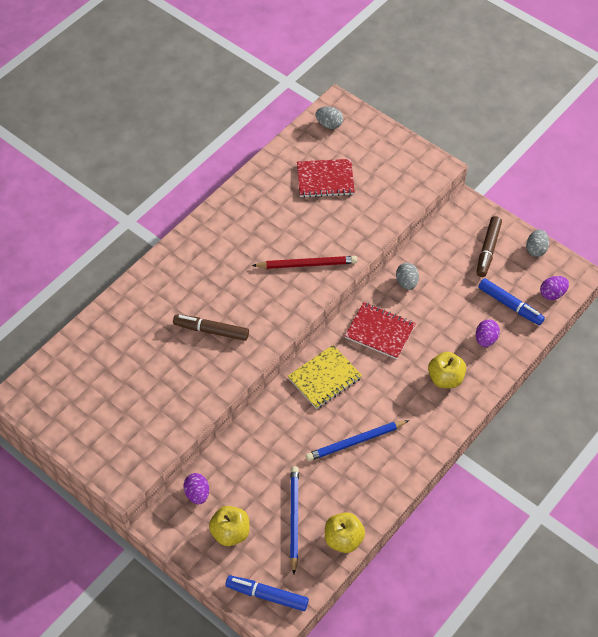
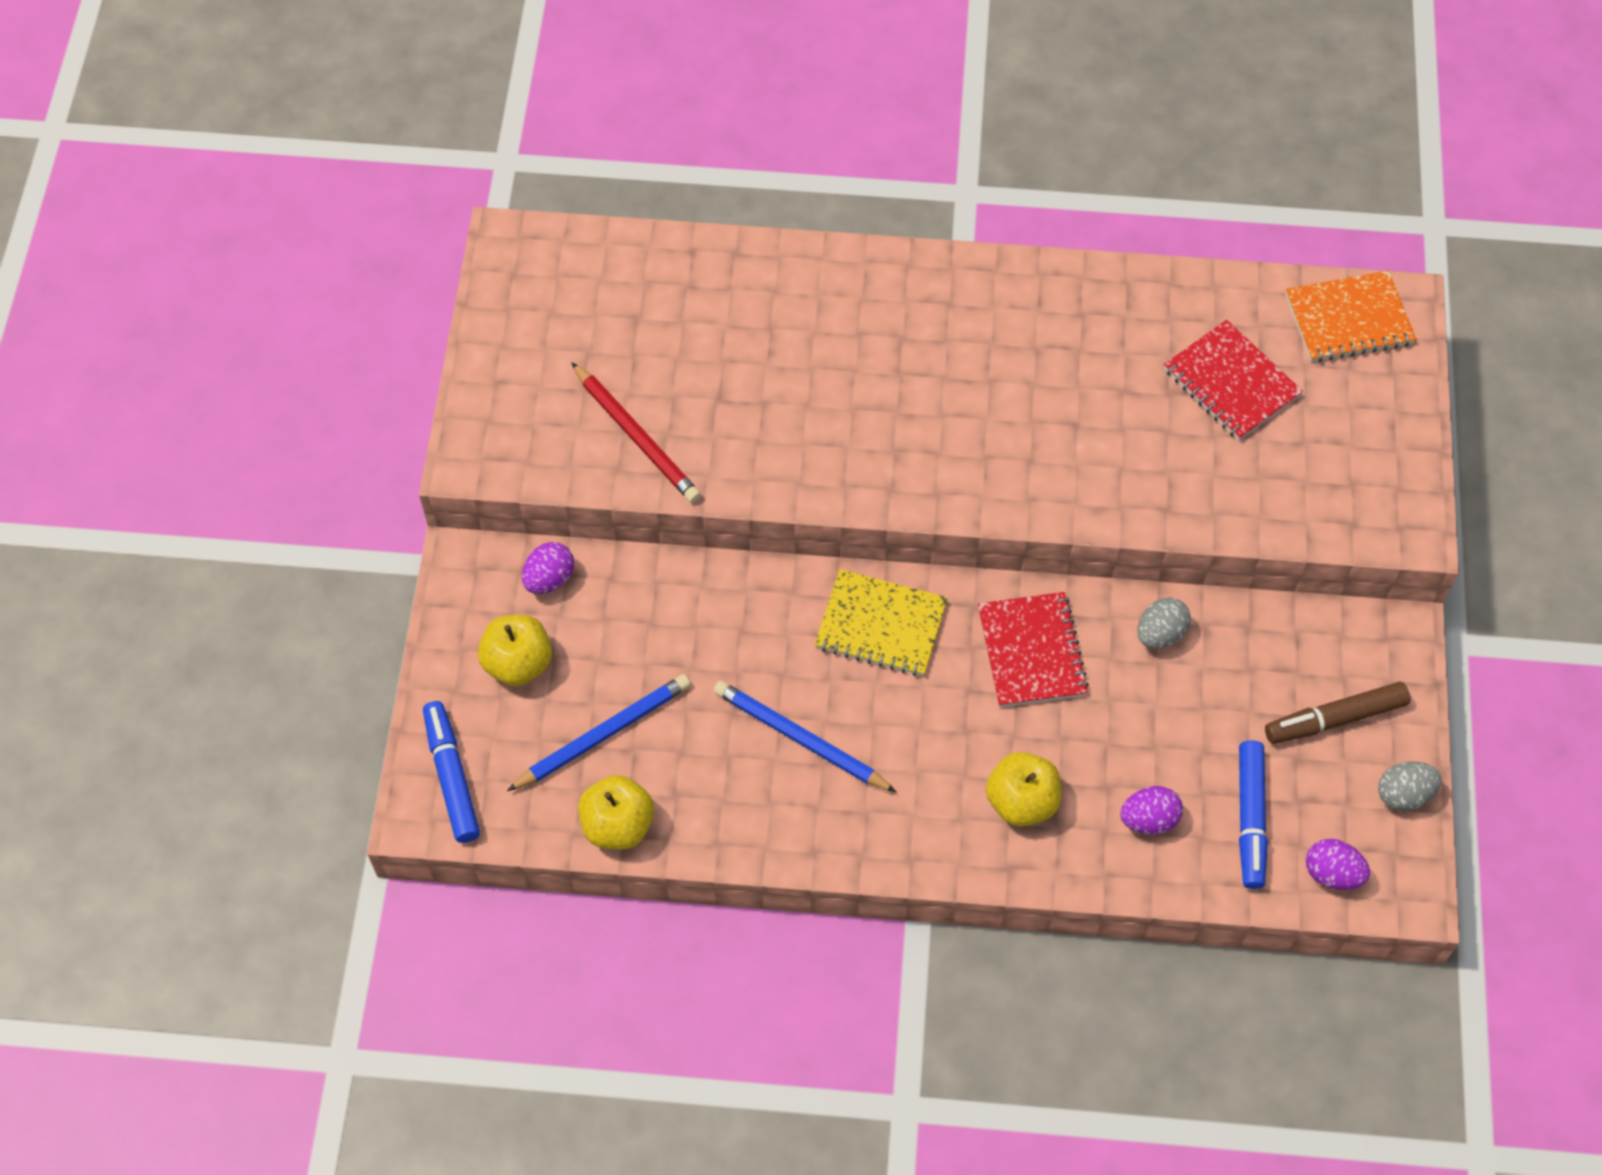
camera: 55 degrees right, 5 degrees up
(211, 331) = (812, 408): brown marker -> none
(307, 264) = (1042, 459): red pencil -> red pencil (636, 436)
(329, 124) = (1348, 319): grey egg -> orange notebook

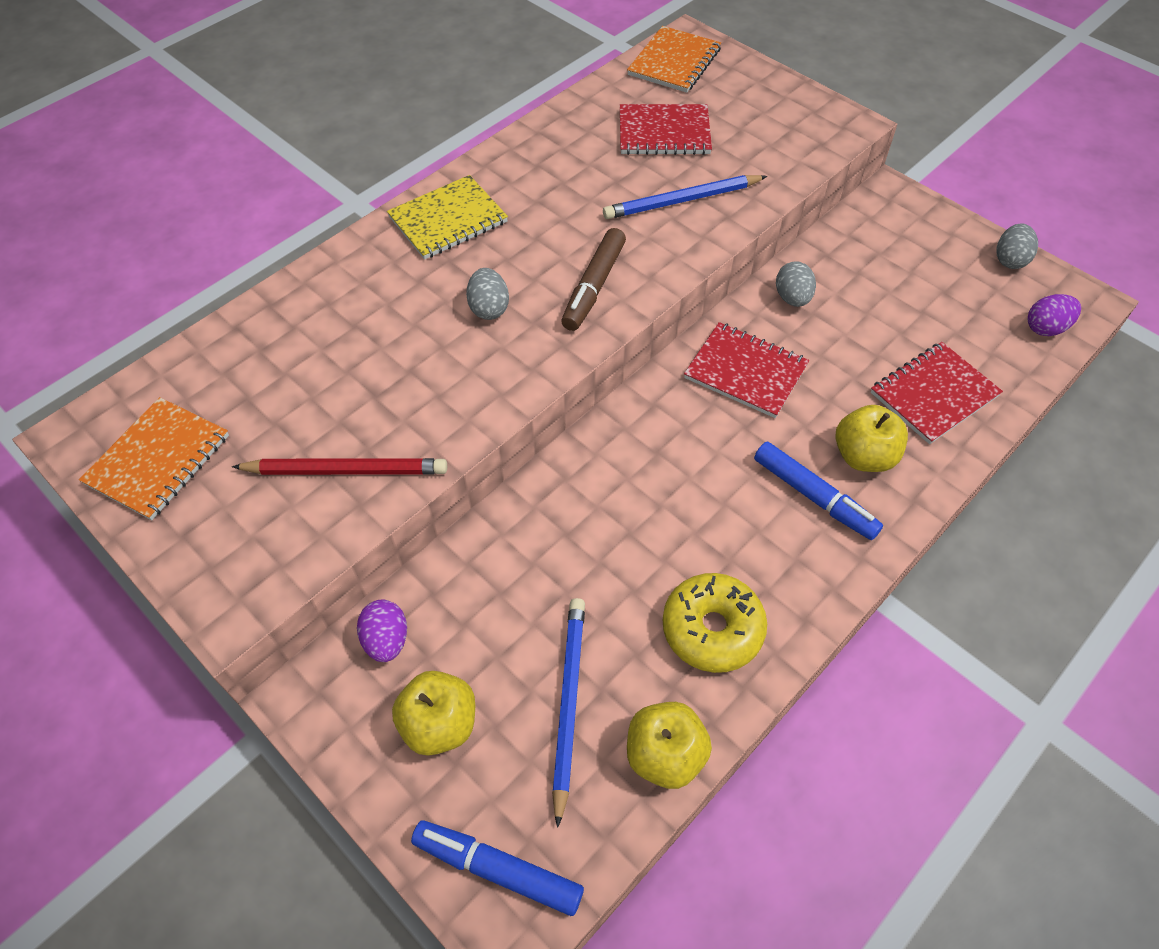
camera: 50 degrees left, 5 degrees down
(538, 311) = (158, 460): none -> orange notebook
(747, 791) = (712, 629): none -> yellow donut
(800, 739) = (696, 559): blue pencil -> blue pencil (682, 200)
(878, 407) = (489, 308): none -> grey egg
(881, 625) = (645, 443): yellow notebook -> yellow notebook (448, 220)
(1149, 820) = (933, 394): purple egg -> red notebook
(1250, 819) = (973, 342): blue marker -> blue marker (814, 496)
(1335, 719) = (928, 257): brown marker -> brown marker (594, 287)

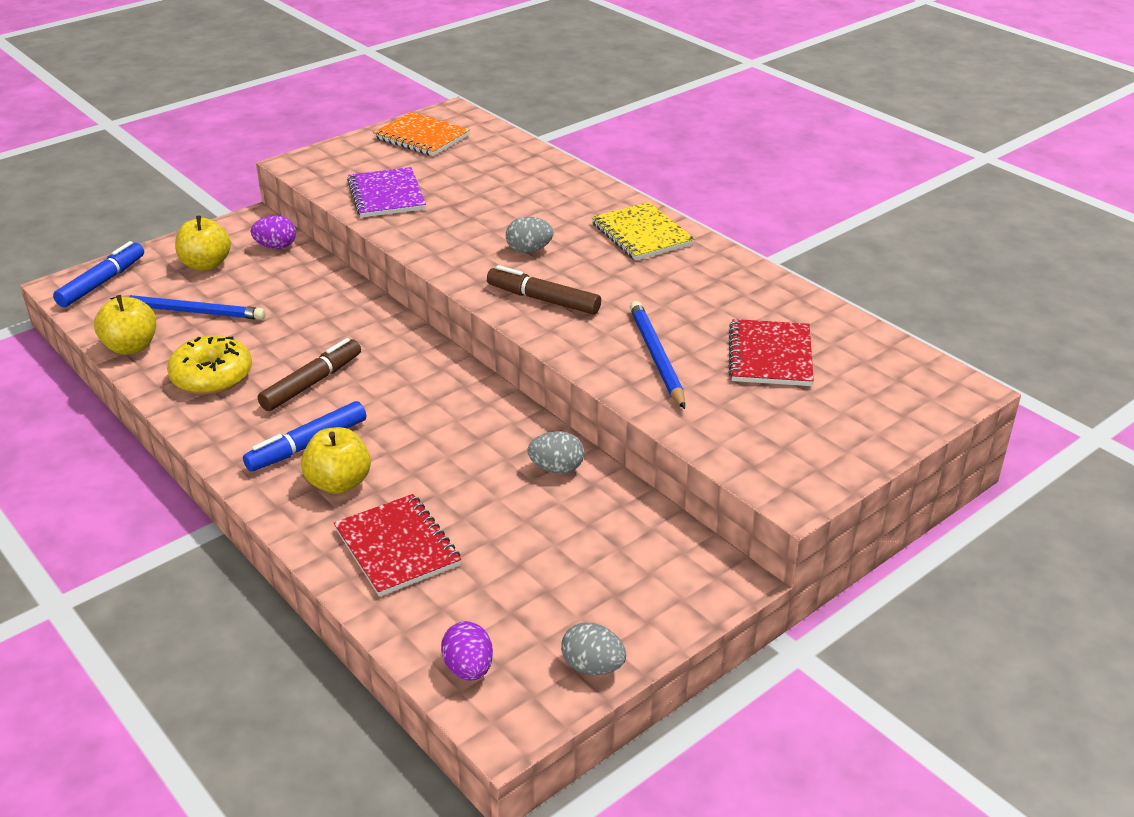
camera: 95 degrees right, 20 degrees down
(346, 470) = (386, 195): red pencil -> purple notebook
(674, 62) = (907, 374): orange notebook -> none
(703, 518) = (312, 383): none -> brown marker
(745, 372) = (463, 424): red notebook -> none

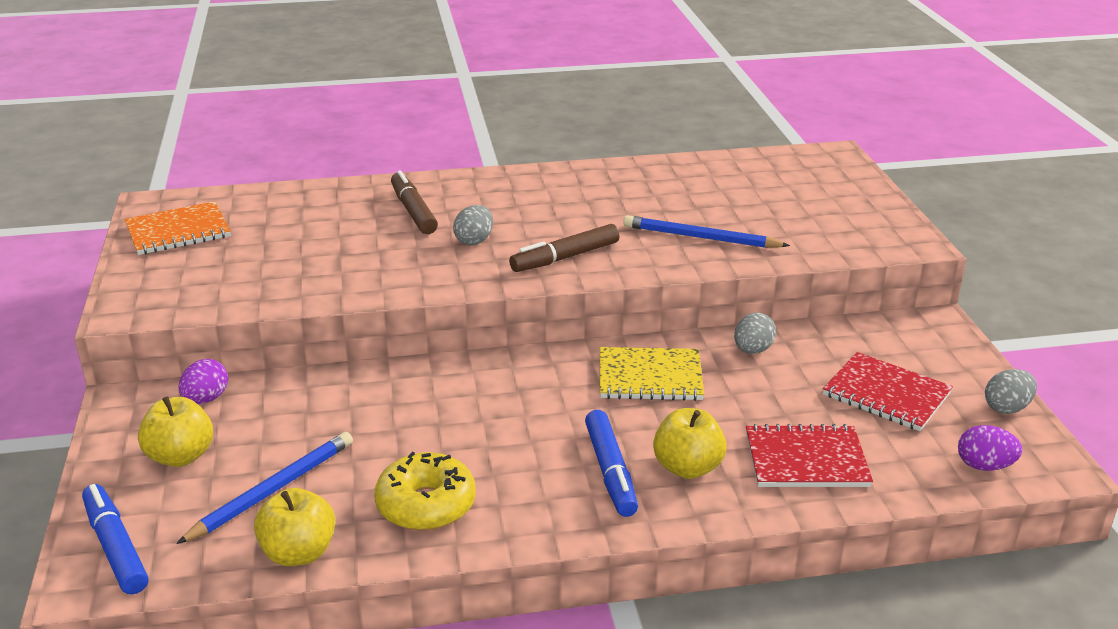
camera: 60 degrees left, 5 degrees down
(312, 383) = (504, 442): brown marker -> brown marker (413, 211)
(386, 195) = (273, 280): purple notebook -> none
(641, 234) = (508, 188): yellow notebook -> yellow notebook (650, 377)
(770, 355) = (739, 197): red notebook -> red notebook (886, 394)

